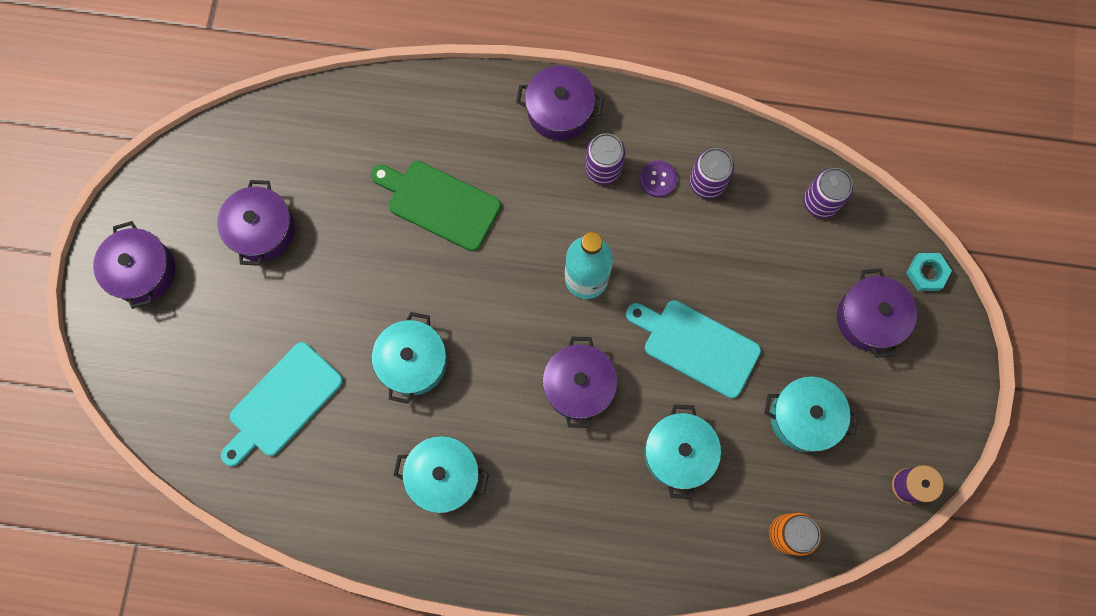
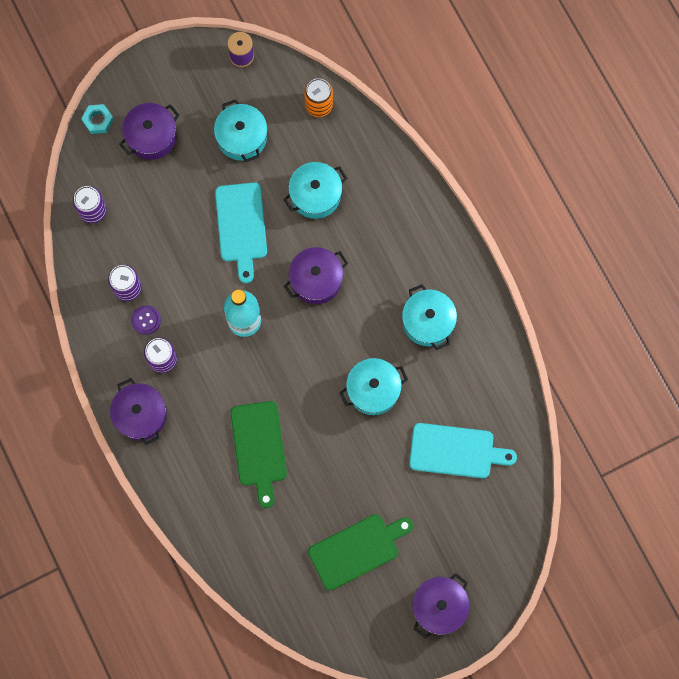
camera: 125 degrees left, 0 degrees up
(262, 230) = (357, 549): purple pot -> green cutting board

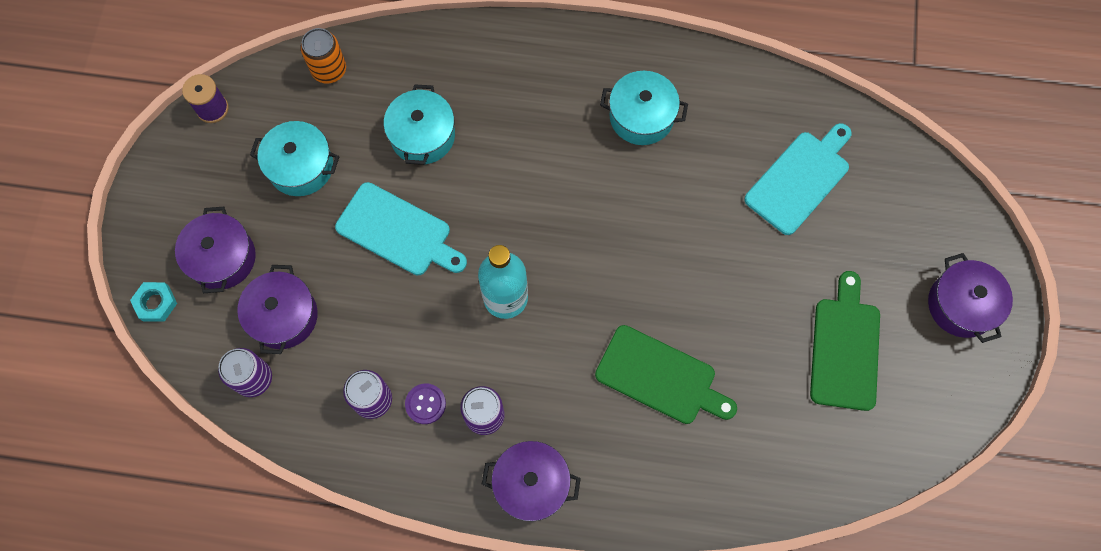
camera: 55 degrees left, 5 degrees down
(316, 280) = (515, 195): purple pot -> purple pot (283, 316)
(373, 390) = (677, 217): turquoise pot -> none

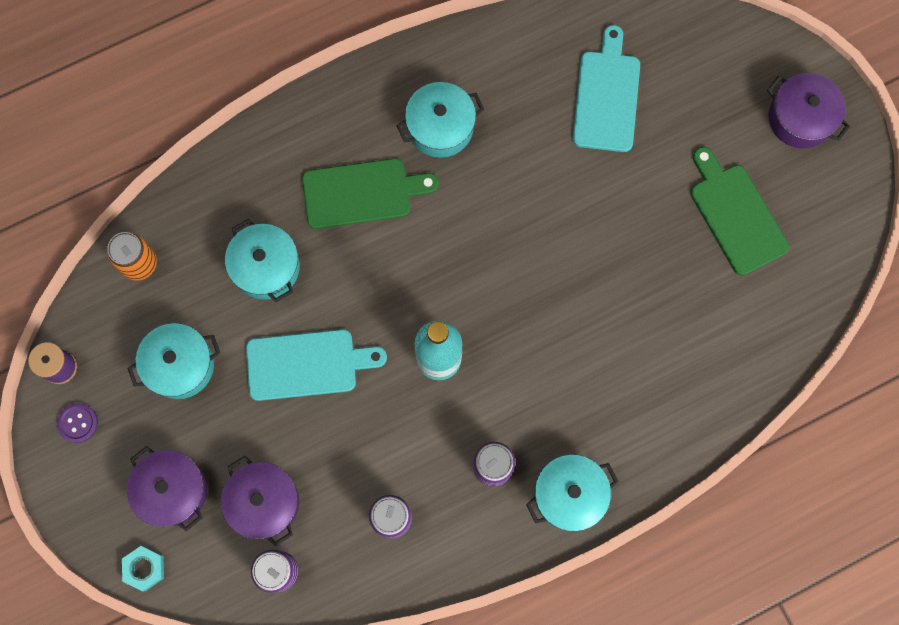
camera: 35 degrees left, 5 degrees up
(425, 404) = (437, 491): purple button -> purple button (78, 423)
(531, 484) = (569, 495): purple pot -> turquoise pot
(660, 377) = (609, 337): green cutting board -> green cutting board (362, 193)

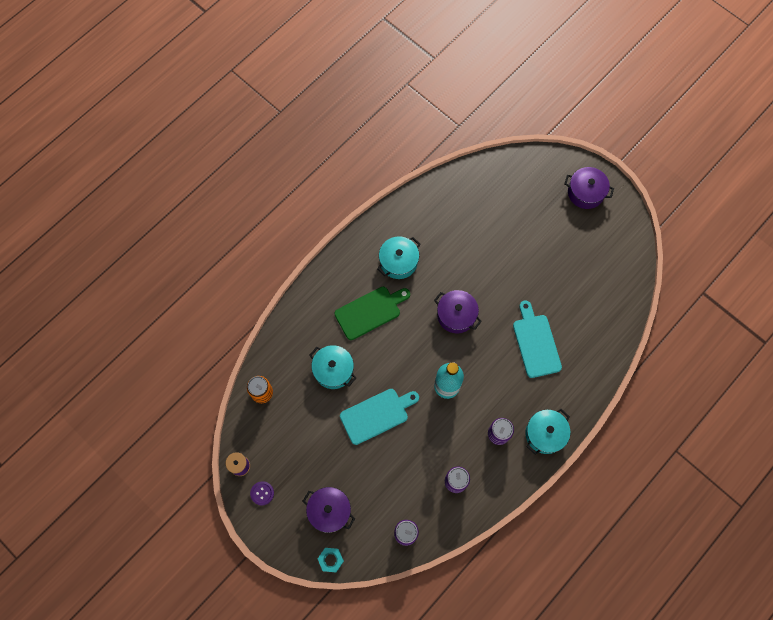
camera: 20 degrees left, 5 degrees down
(180, 365) = (307, 440): turquoise pot -> none
(264, 502) = (383, 499): purple pot -> purple pot (456, 315)
(606, 96) = (480, 215): turquoise cutting board -> turquoise cutting board (535, 343)
(735, 214) = (572, 254): green cutting board -> none

